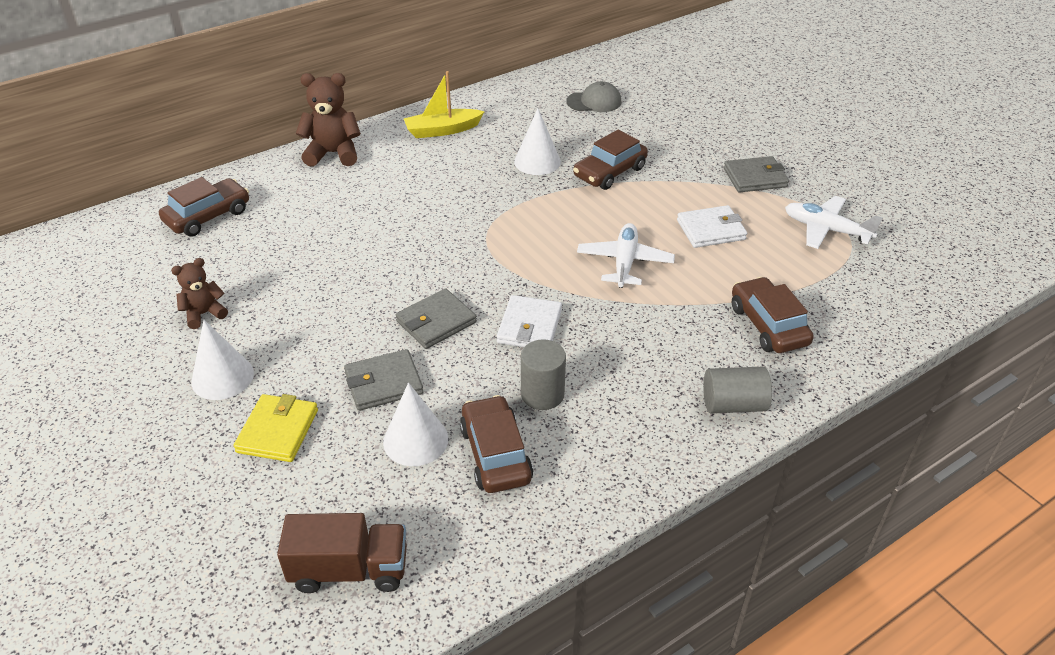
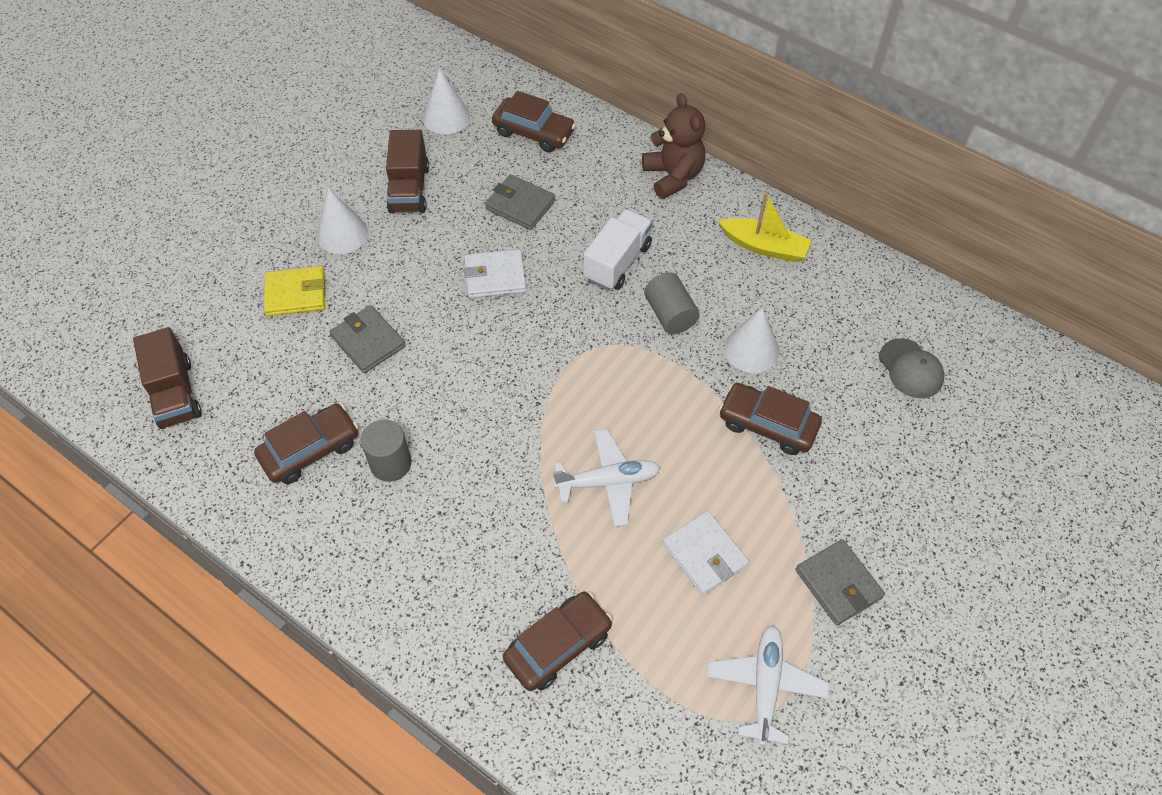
camera: 70 degrees right, 15 degrees up
(204, 314) = (409, 189): brown teddy bear -> brown truck
(403, 204) = (617, 262): none -> white truck
(415, 440) = (310, 388): white cone -> white cone (446, 117)
(436, 322) = (457, 351): grey wallet -> grey wallet (520, 205)
(442, 130) = (764, 246): yellow boat -> yellow boat turned 150 degrees clockwise
(529, 326) = (477, 426): white wallet -> white wallet (495, 276)
(733, 404) = (426, 632): grey cylinder -> grey cylinder (670, 314)

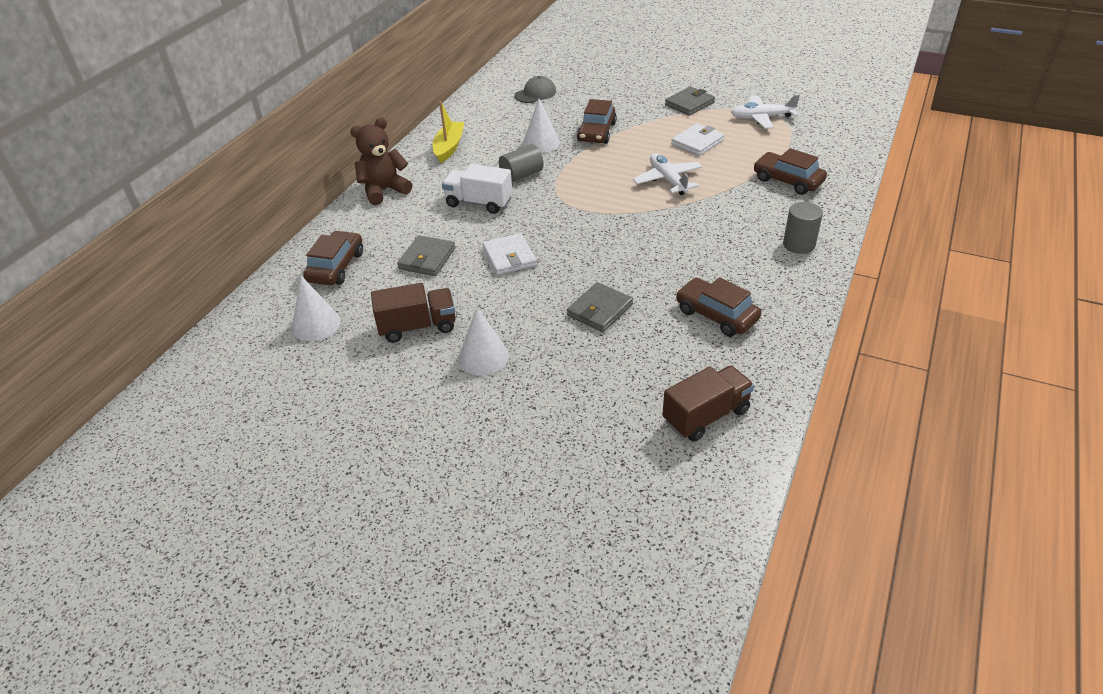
camera: 100 degrees left, 15 degrees down
(296, 293) = (564, 368): yellow wallet -> none
(391, 463) = (705, 271): grey cylinder -> grey cylinder (799, 244)

